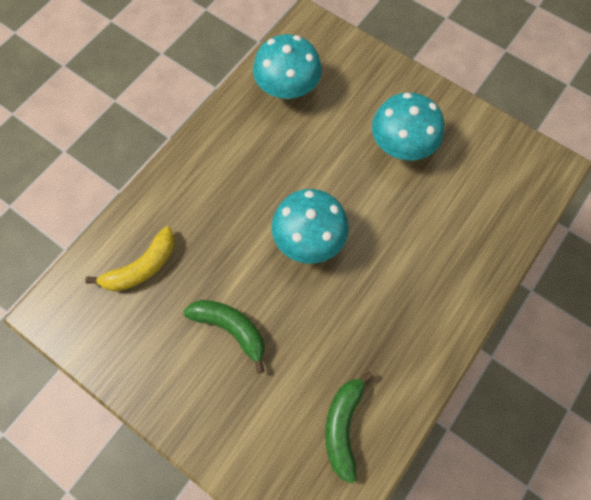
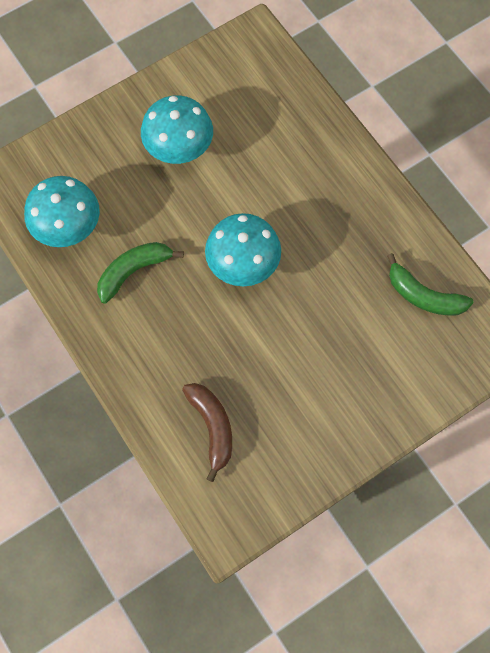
camera: 70 degrees left, 0 degrees up
(142, 267) = (212, 427): yellow banana -> brown banana
(231, 328) = (305, 361): green banana -> green banana (133, 271)

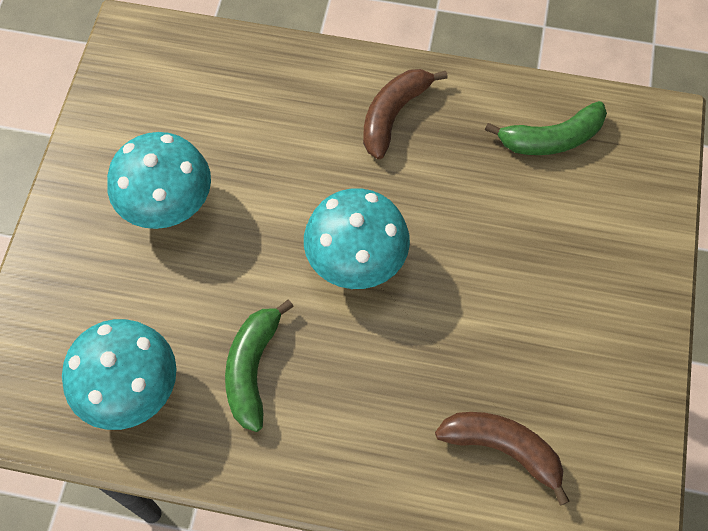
camera: 45 degrees left, 5 degrees down
(348, 203) = (393, 115): none -> brown banana

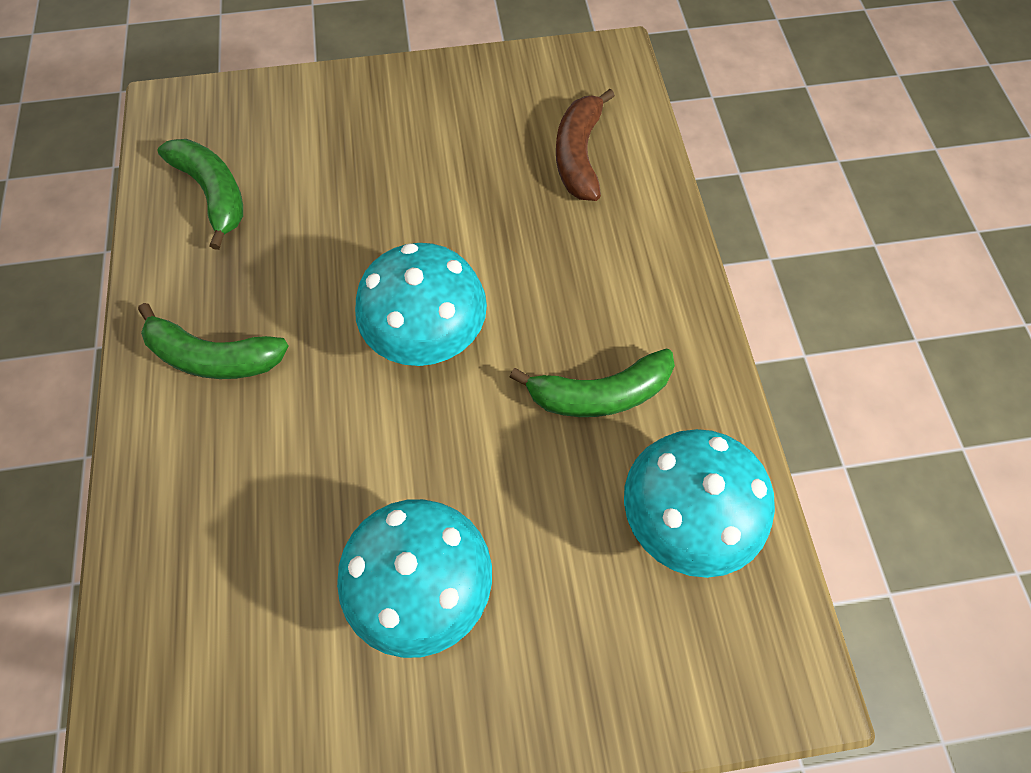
camera: 110 degrees left, 0 degrees up
(393, 115) = (214, 357): brown banana -> green banana

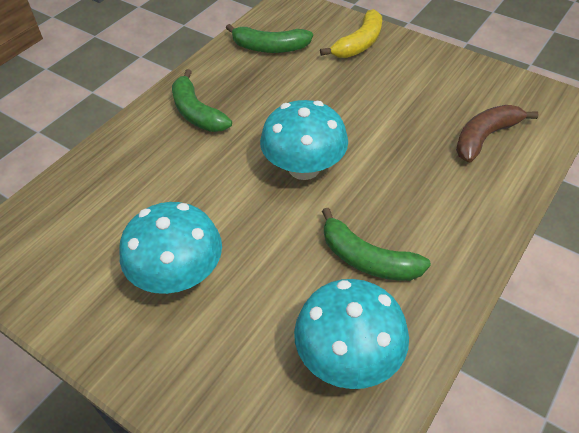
camera: 45 degrees right, 15 degrees down
(214, 193) = (269, 48): green banana -> green banana turned 90 degrees clockwise
(326, 115) = (359, 44): none -> yellow banana

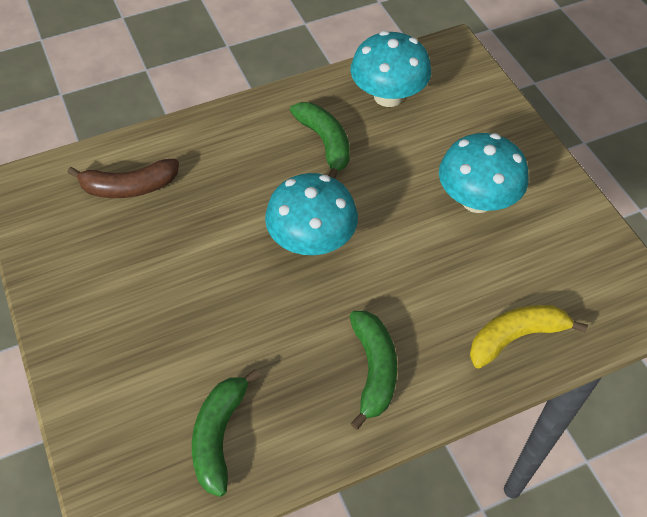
camera: 150 degrees left, 5 degrees up
(269, 48) = (219, 436): green banana -> green banana turned 120 degrees counterclockwise
(359, 44) = (110, 375): yellow banana -> yellow banana (515, 337)

